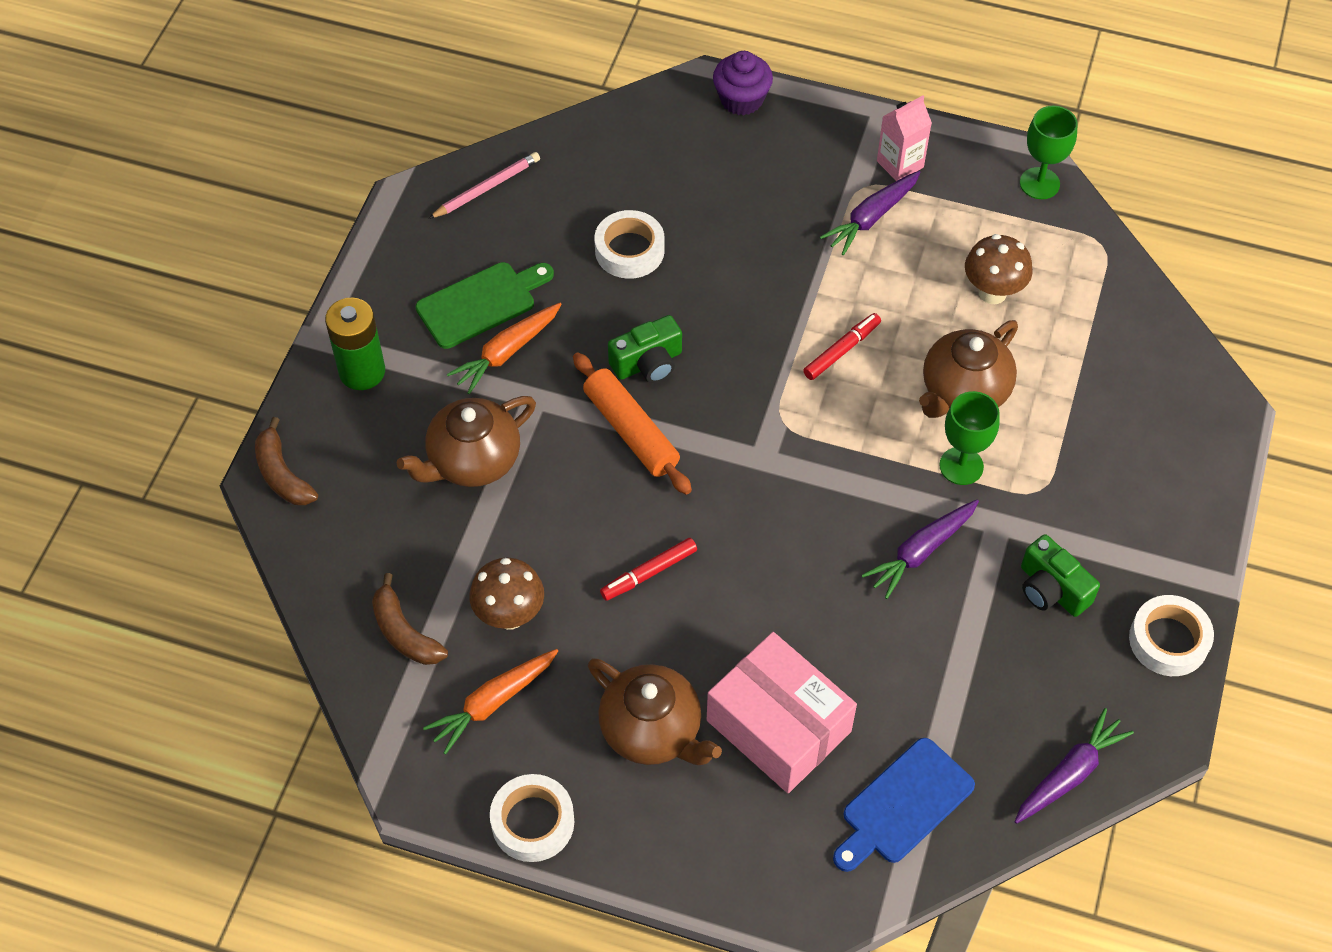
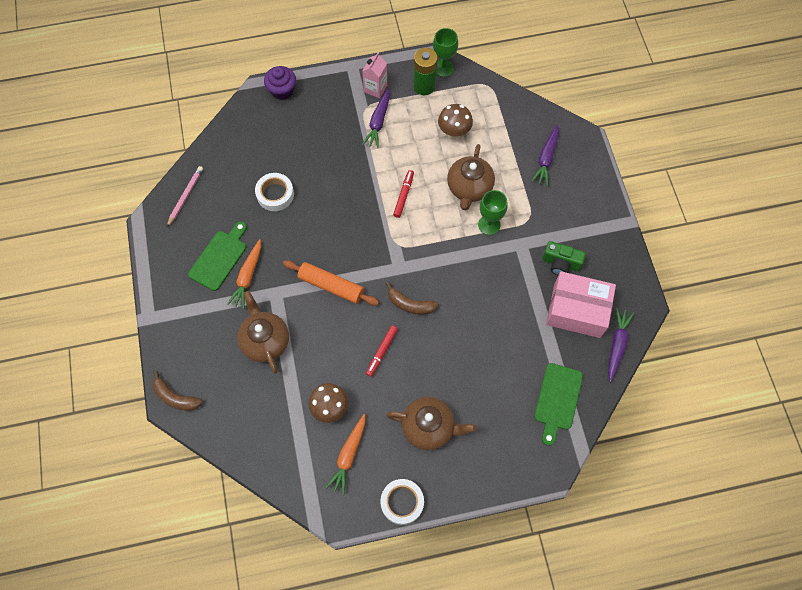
camera: 30 degrees left, 10 degrees up
(362, 371) = (182, 323): green battery -> green battery (424, 86)
(404, 632) = (286, 444): brown banana -> brown banana (410, 304)
(472, 461) = (265, 340): brown teapot -> brown teapot turned 135 degrees clockwise
(648, 363) = (318, 247): green camera -> none
(778, 726) = (483, 393): pink box -> pink box (577, 310)
(903, 805) = (557, 400): blue cutting board -> green cutting board
(921, 552) = (495, 275): purple carrot -> purple carrot (546, 158)
(1168, 640) = (622, 261): white tape -> none

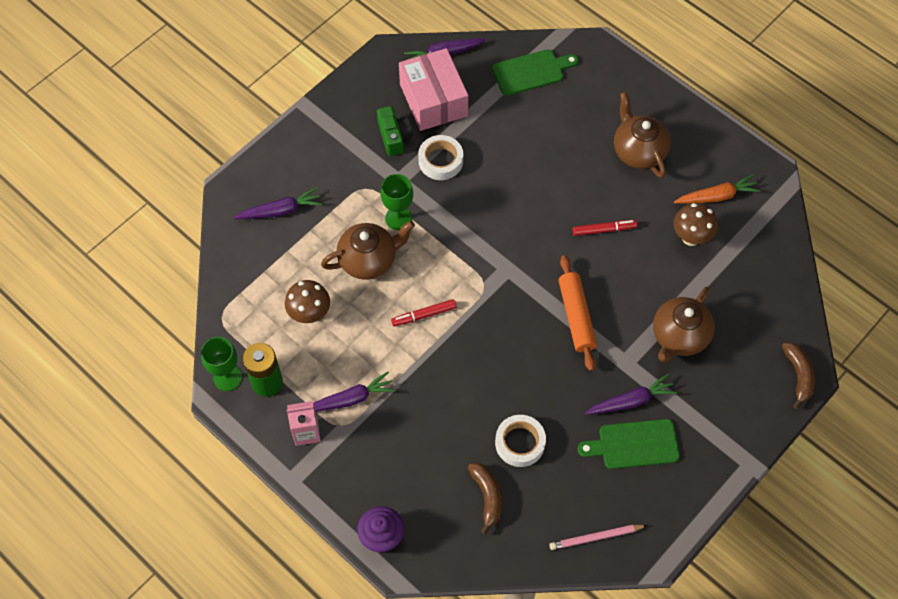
camera: 125 degrees left, 5 degrees down
(247, 277) = (631, 401): orange carrot -> purple carrot
(402, 502) = (717, 133): white tape -> white tape (440, 161)
(410, 304) = (538, 235): brown banana -> brown banana (487, 496)

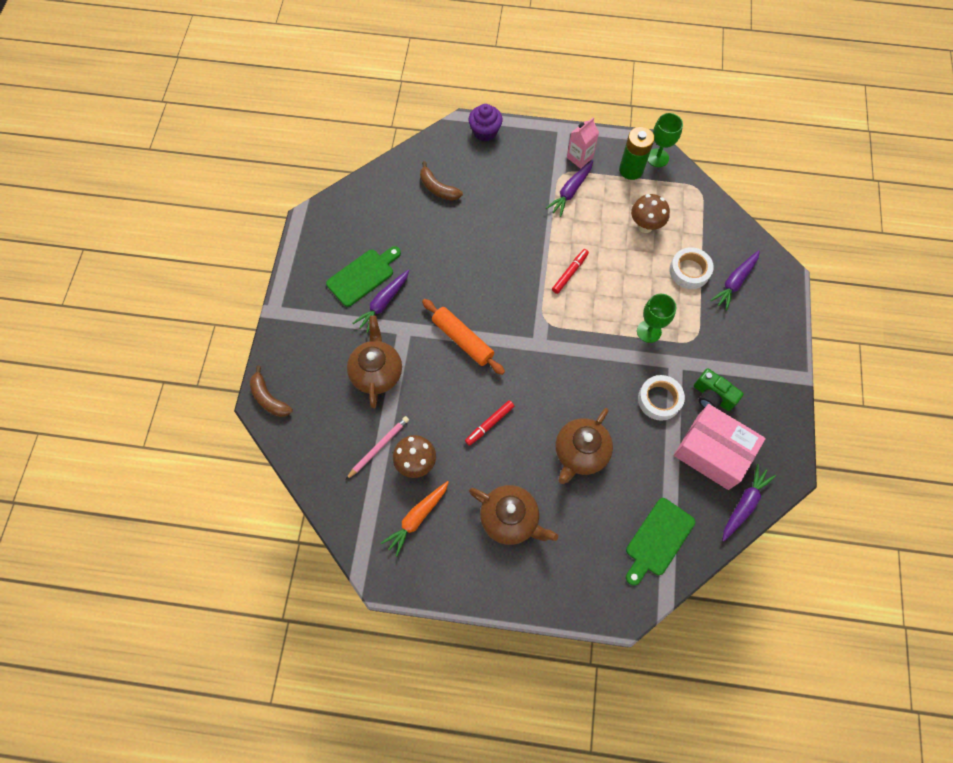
camera: 145 degrees right, 5 degrees up
(369, 260) = (641, 287): brown teapot -> brown teapot (580, 453)
(520, 443) = (440, 231): white tape -> white tape (689, 271)
(595, 537) = (352, 205): pink pencil -> pink pencil (379, 447)

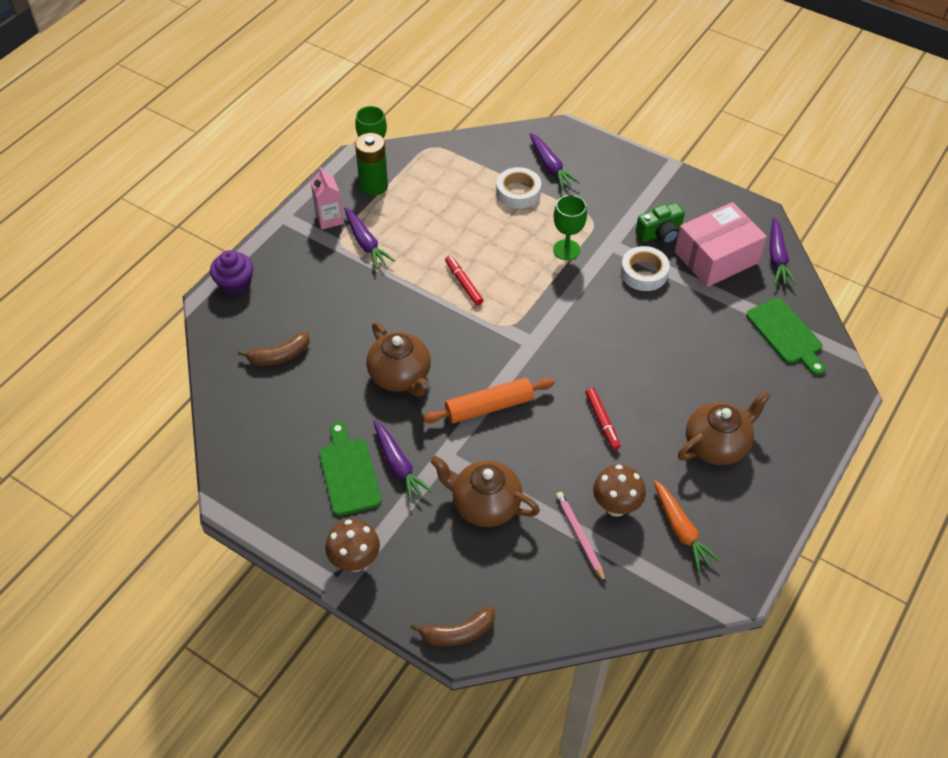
camera: 65 degrees left, 15 degrees down
(580, 453) = (671, 357): brown teapot -> brown teapot (400, 376)
(645, 226) = (447, 203): brown mushroom -> brown mushroom (355, 561)
(744, 504) = (777, 258): purple carrot -> purple carrot turned 150 degrees counterclockwise

